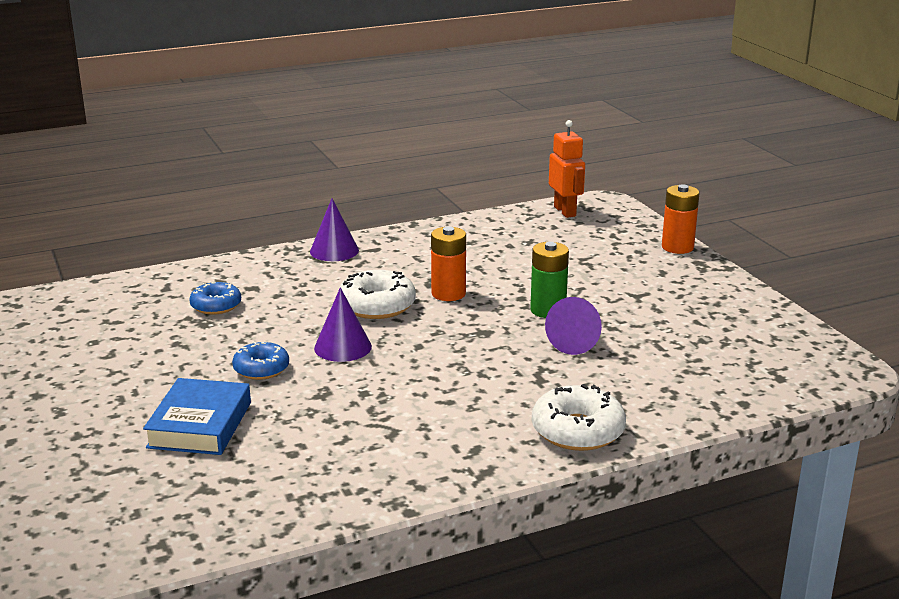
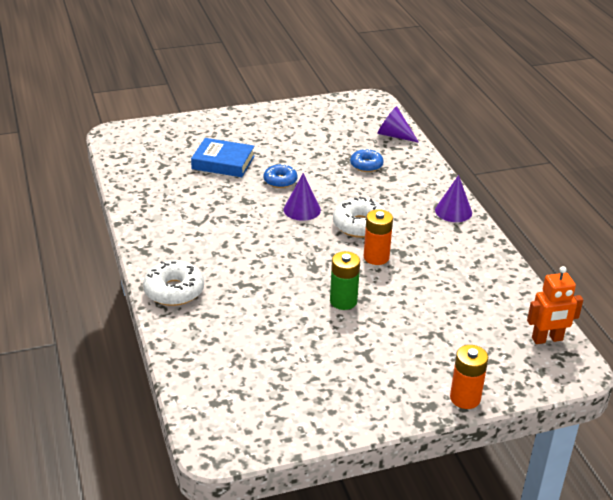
camera: 95 degrees right, 10 degrees up
(576, 342) = (291, 308): purple cone -> purple cone (394, 135)

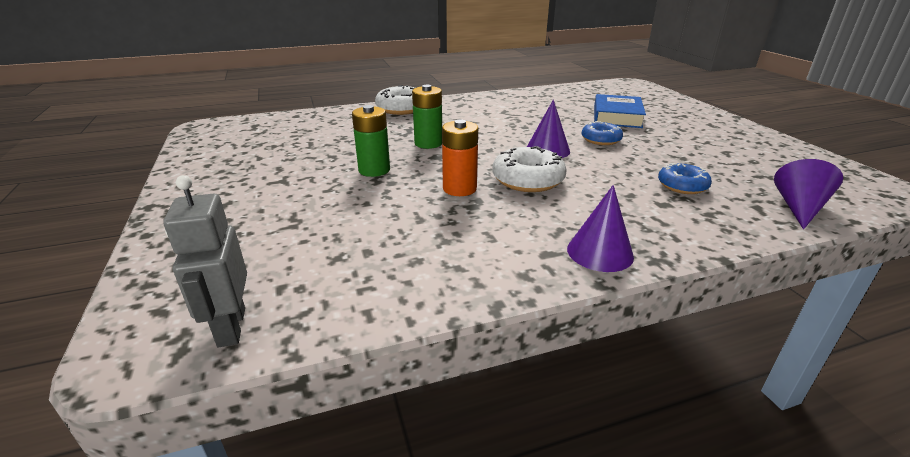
camera: 90 degrees right, 5 degrees down
(283, 272) = (428, 143): none -> green battery
(465, 398) = (161, 237): orange battery -> none
(547, 339) = (231, 327): orange robot -> grey robot

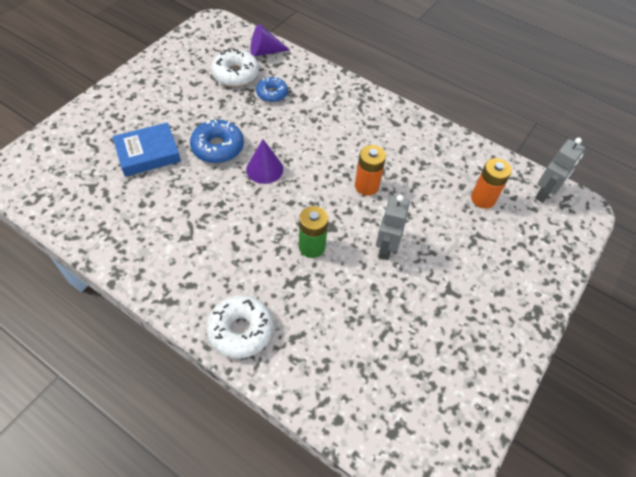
camera: 130 degrees left, 25 degrees up
(324, 257) = (483, 199): none -> orange battery
(374, 170) = (385, 248): green battery -> grey robot
(528, 180) = (324, 160): white donut -> white donut (235, 74)
(600, 252) = (377, 107): purple cone -> none
(601, 140) = (218, 147): blue donut -> blue donut, size x1.52

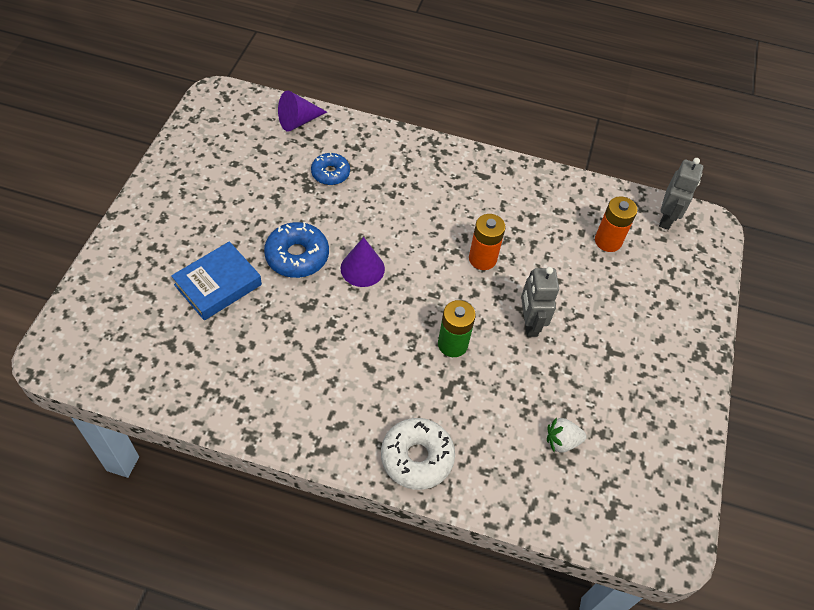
camera: 20 degrees left, 0 degrees up
(235, 74) = (276, 159): white donut -> none
(373, 354) = (562, 441): none -> white strawberry

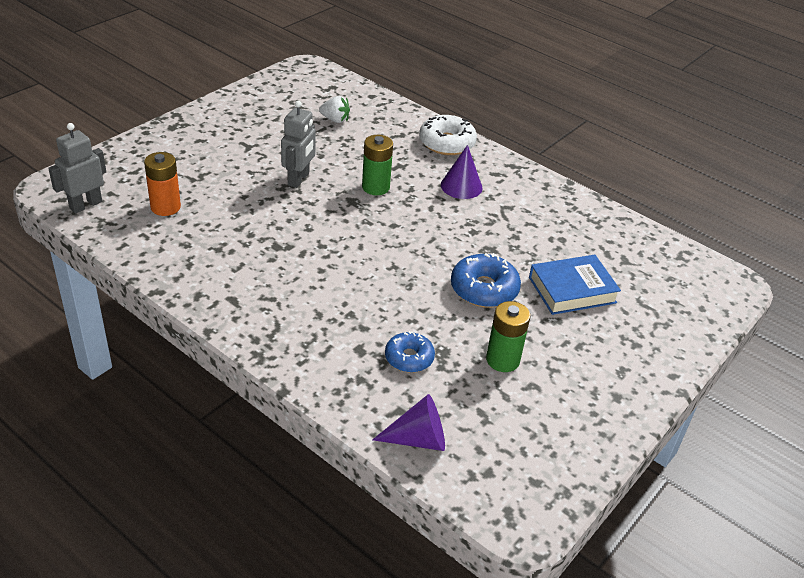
camera: 155 degrees left, 15 degrees down
(260, 195) = (502, 360): none -> green battery
(362, 268) = (423, 260): purple cone -> purple cone (461, 186)
(482, 259) = (300, 231): orange battery -> none

